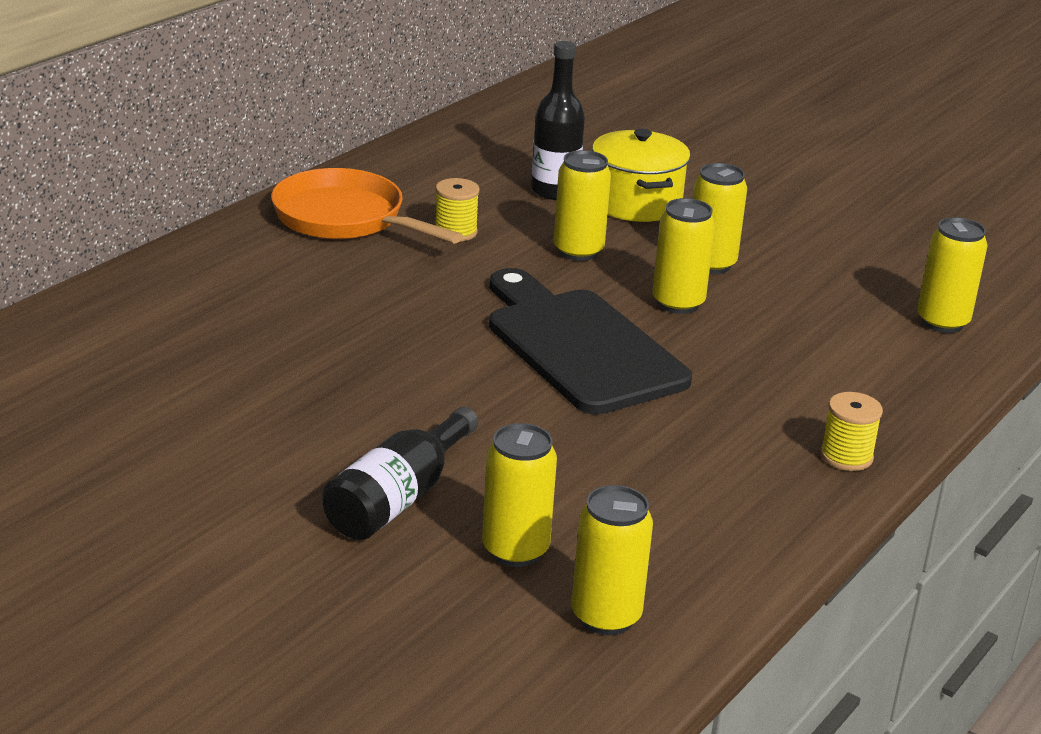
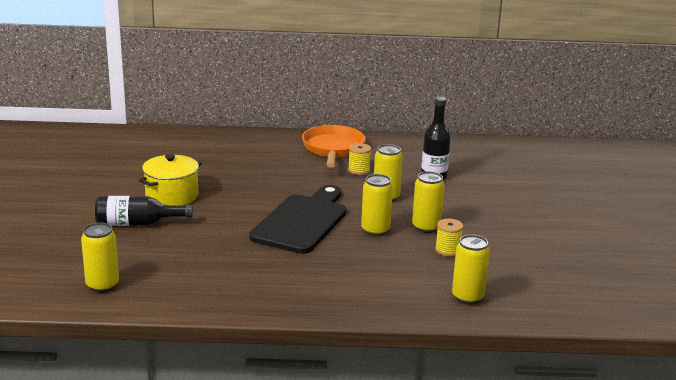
camera: 55 degrees right, 5 degrees down
(515, 550) = (128, 255): yellow can -> none
(636, 203) = (455, 195): yellow pot -> yellow pot (172, 196)
(846, 456) = (295, 304): yellow spool -> yellow spool (447, 250)

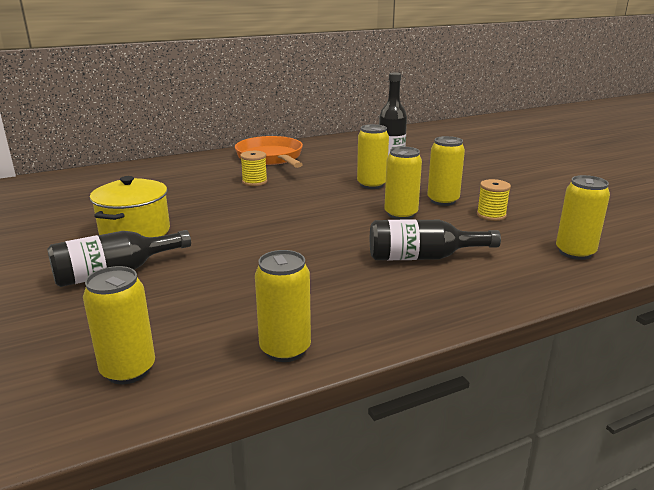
camera: 25 degrees left, 0 degrees up
(193, 300) = (285, 349): none -> yellow can
(302, 221) = (316, 223): black cutting board -> none
(347, 268) = (422, 257): none -> black bottle
(359, 170) = (317, 169): yellow spool -> yellow spool (254, 182)

